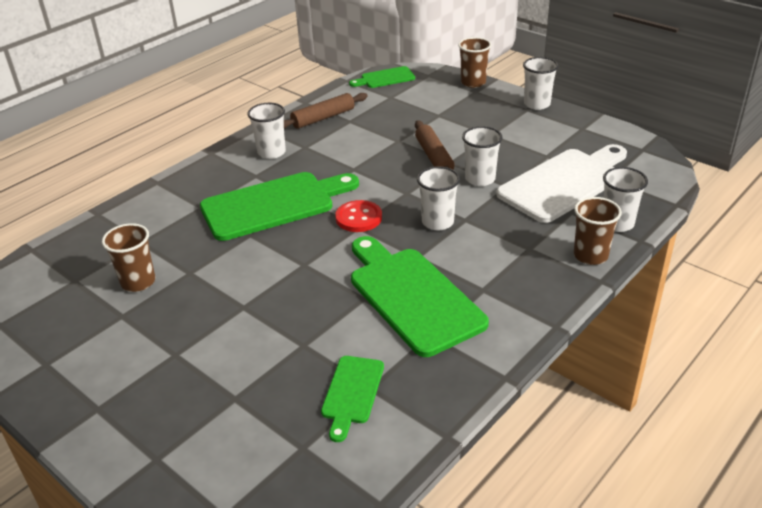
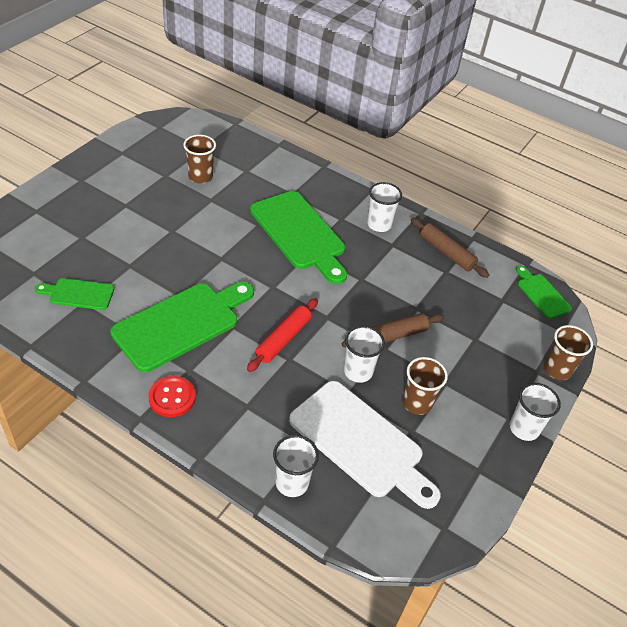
camera: 75 degrees right, 10 degrees up
(358, 218) = (286, 286): red button -> red button (172, 397)
(437, 222) = (283, 339): white cup -> red rolling pin
(590, 255) = (238, 454): brown cup -> brown cup (417, 403)

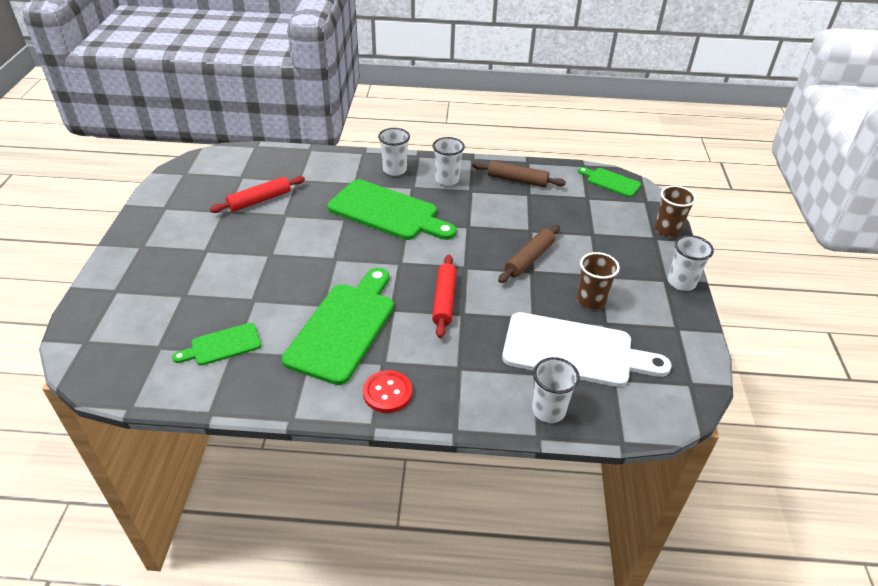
camera: 25 degrees left, 5 degrees down
(200, 177) = (259, 200): brown cup -> red rolling pin
(358, 371) = (526, 298): white cup -> white cup (394, 170)

